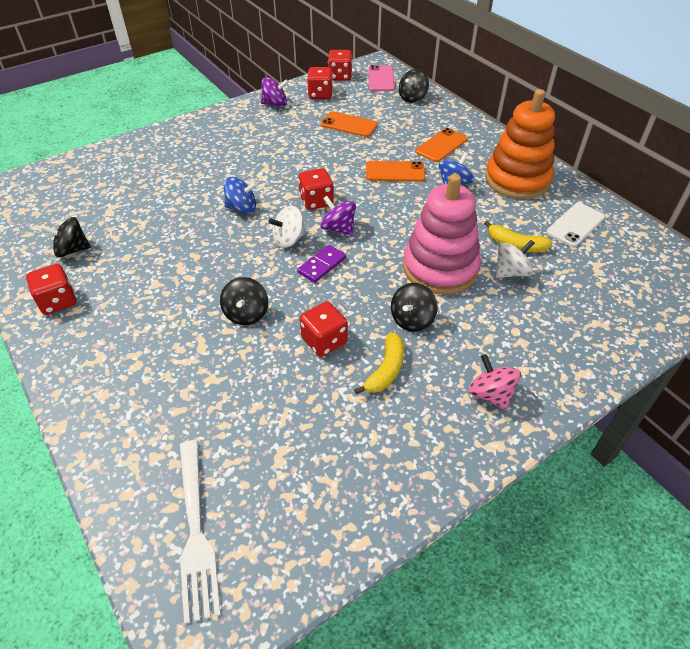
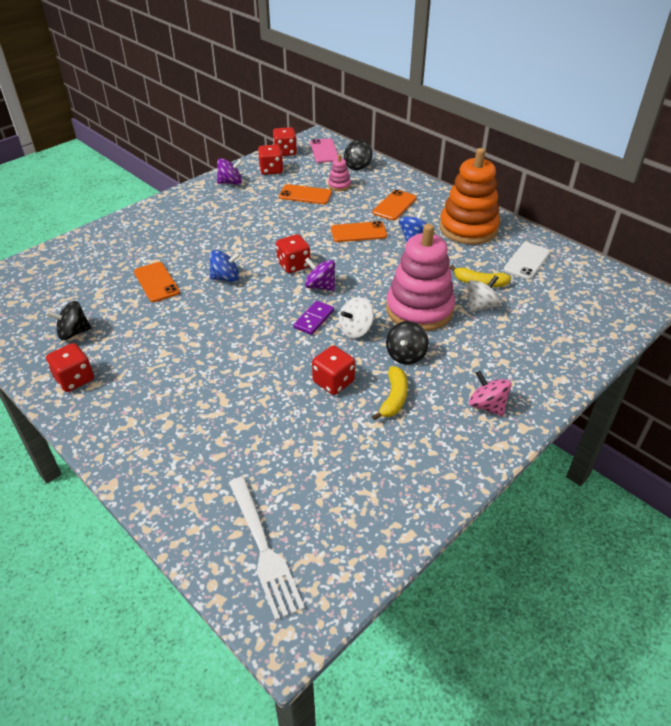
camera: 10 degrees left, 5 degrees down
(170, 204) = (156, 282): none -> orange phone
(246, 314) = (257, 368): black spinning top -> none
(289, 240) = (277, 301): white spinning top -> white spinning top (355, 330)
(387, 117) = (339, 185): none -> pink stacking toy

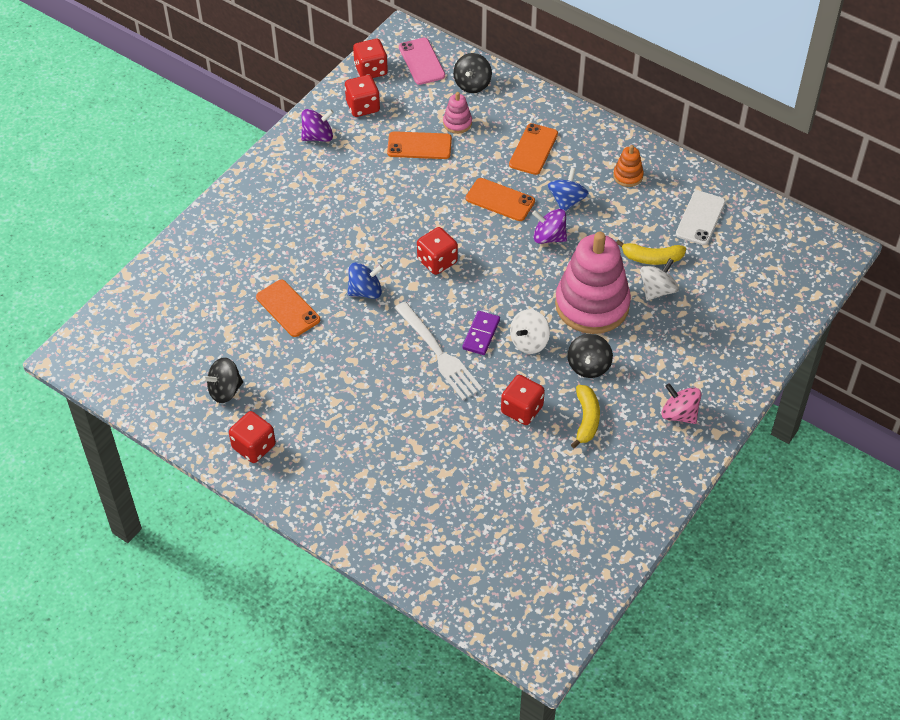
camera: 10 degrees left, 10 degrees up
(263, 549) = (503, 588): white fork -> white fork (439, 353)
(320, 286) = (476, 288): purple spinning top -> purple spinning top (549, 237)
(358, 232) = (500, 200): orange phone -> orange phone turned 45 degrees clockwise
(468, 228) = (628, 176): orange stacking toy -> orange stacking toy, size x0.43

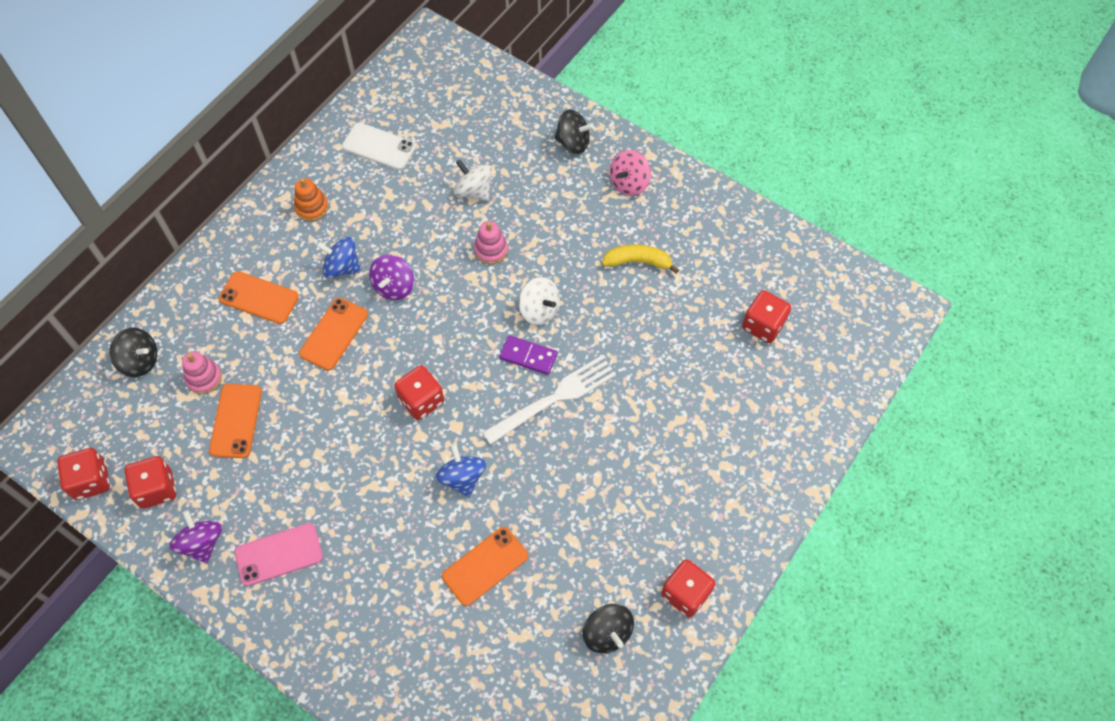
camera: 90 degrees left, 10 degrees up
(421, 61) = (87, 419): pink phone -> pink phone (279, 554)
(522, 409) = (627, 319): red dice -> red dice (763, 325)
(588, 366) = (571, 257): black spinning top -> black spinning top (573, 142)
(592, 305) = (491, 250): pink stacking toy -> pink stacking toy, size x0.43
(652, 258) = (430, 193): yellow banana -> none

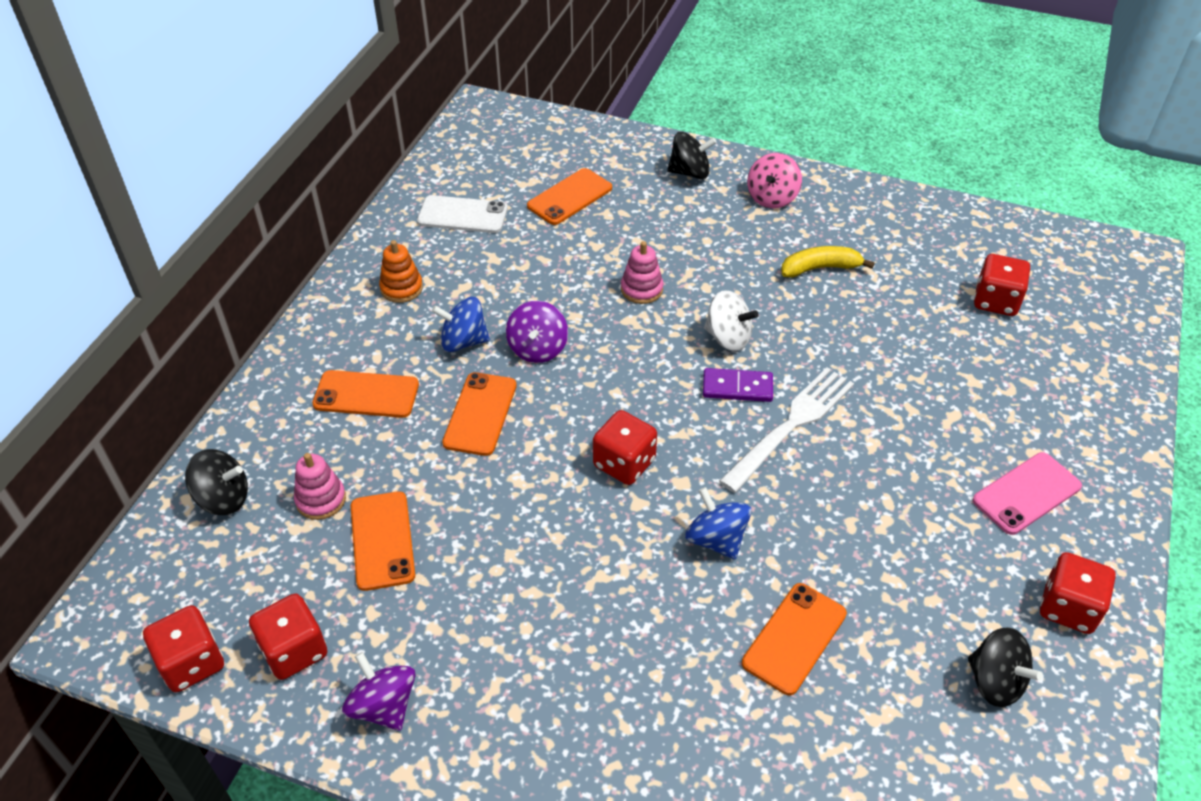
camera: 15 degrees left, 15 degrees down
(279, 554) = (502, 694): pink phone -> pink phone (1026, 493)
(468, 147) = (570, 197): none -> orange phone
(474, 191) = (595, 236): white spinning top -> none

